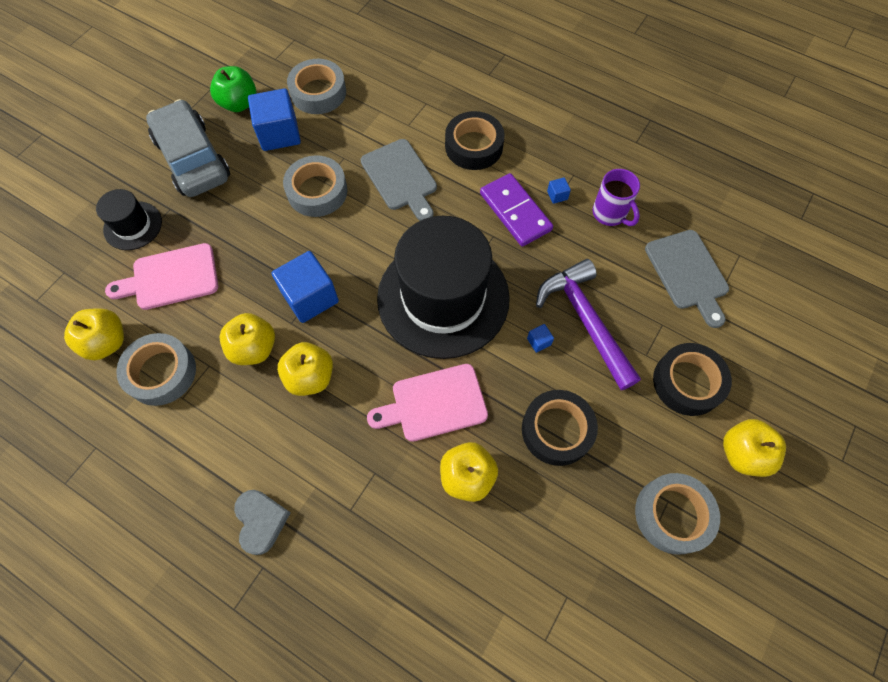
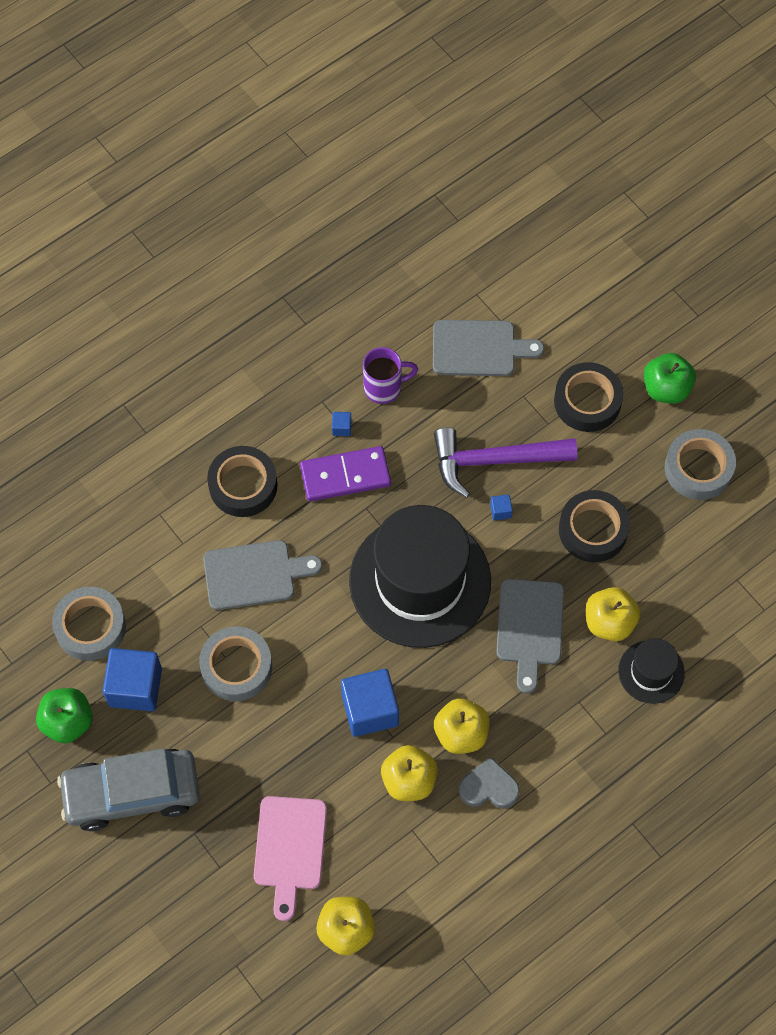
camera: 70 degrees left, 0 degrees up
(133, 226) = (202, 878): black hat -> black hat (651, 672)
(161, 372) = (403, 879): grey tape -> none
(261, 521) = (590, 814): grey heart -> grey heart (489, 787)
(434, 403) = (529, 627): pink cutting board -> grey cutting board
(742, 453) = (666, 389): yellow apple -> green apple

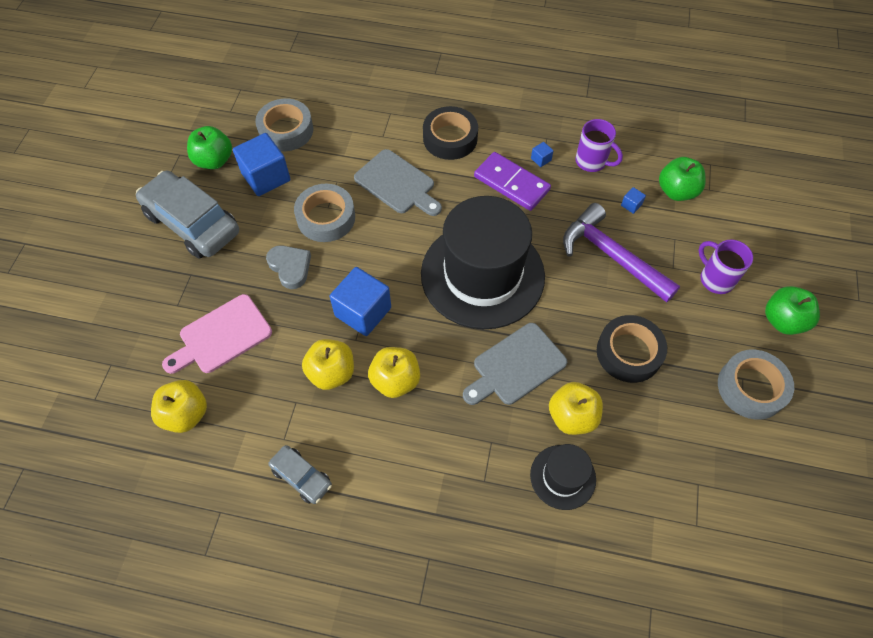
camera: 50 degrees right, 5 degrees down
(479, 349) = (676, 191): grey cutting board -> green apple
(486, 872) = (302, 477): none -> grey car
(489, 787) = (370, 429): grey heart -> grey heart (290, 267)
(500, 511) = (581, 285): blue cube -> blue cube (631, 205)
(587, 401) = (715, 279): black tape -> purple mug

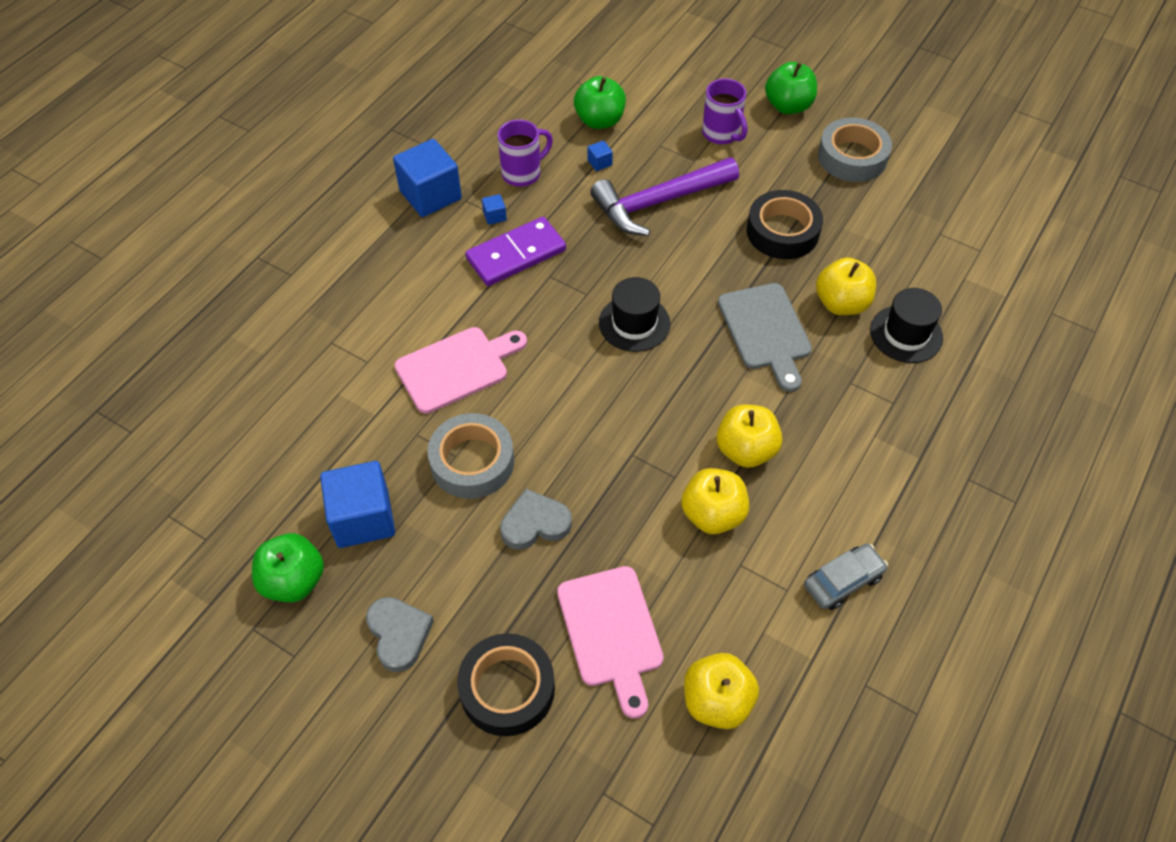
camera: 70 degrees left, 5 degrees down
(192, 223) = (399, 634): grey car -> grey heart
(286, 130) = (289, 473): grey tape -> none
(363, 312) = (637, 458): blue cube -> blue cube (430, 195)
(397, 184) = (457, 368): grey cutting board -> pink cutting board
(450, 138) = (412, 292): black tape -> black tape (507, 689)
(482, 275) = (634, 323): black hat -> black hat, size x0.46
(715, 279) = (722, 134): purple mug -> purple mug turned 105 degrees counterclockwise

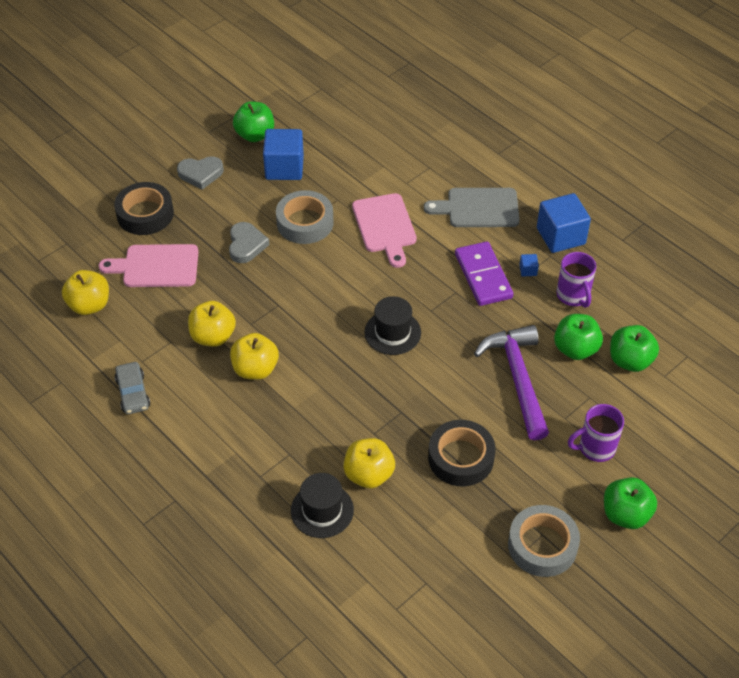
camera: 105 degrees right, 5 degrees down
(599, 162) = (575, 349): blue cube -> green apple
(765, 331) = (357, 413): grey cutting board -> grey cutting board (478, 208)

